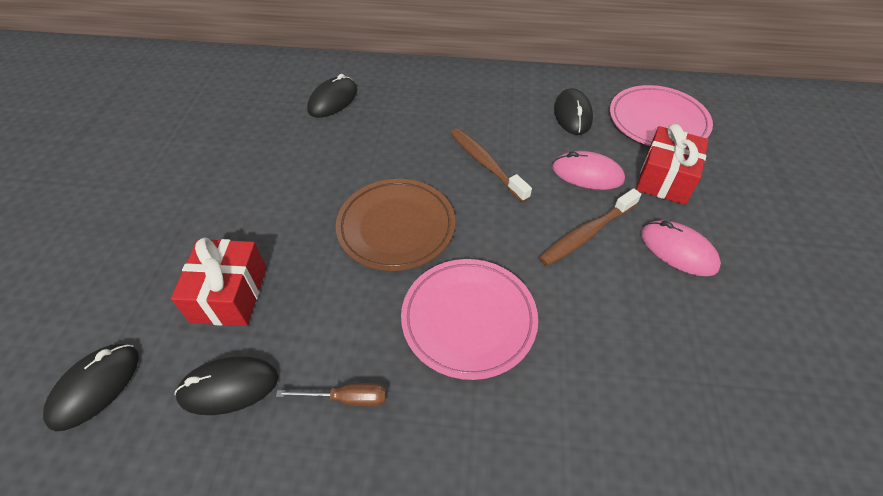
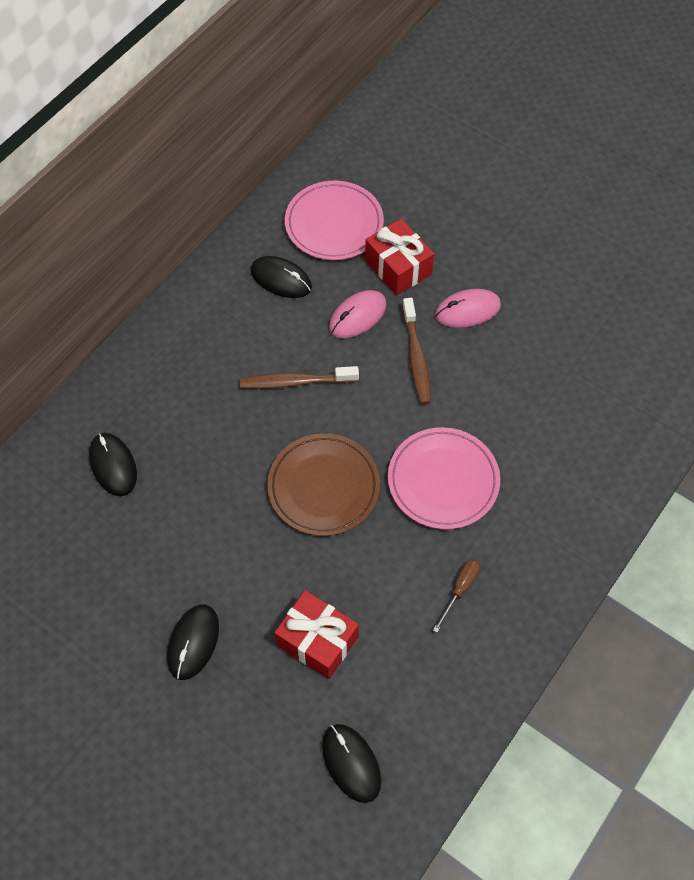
camera: 60 degrees left, 10 degrees up
(229, 387) = (406, 666): black mouse -> black mouse (193, 642)

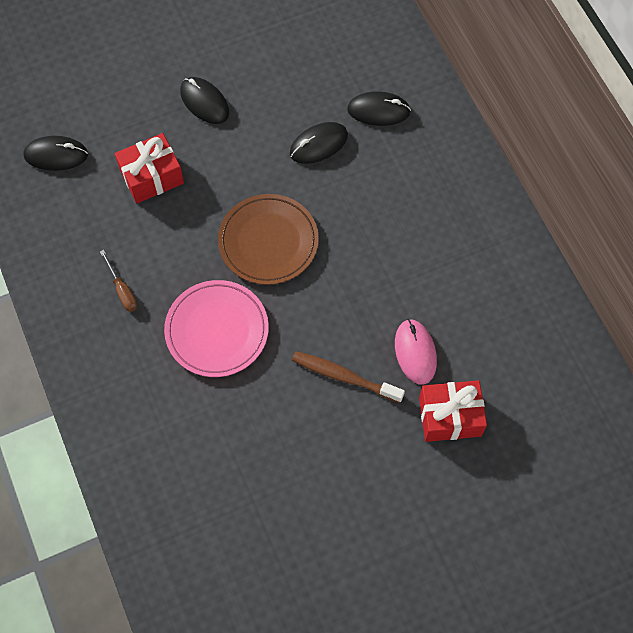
camera: 120 degrees right, 5 degrees up
(281, 279) = (491, 310): black mouse -> black mouse (318, 144)
(295, 382) = (377, 269): brown toothbrush -> none
(334, 224) = (531, 388): pink plate -> none
(467, 310) = (367, 449): pink mouse -> none

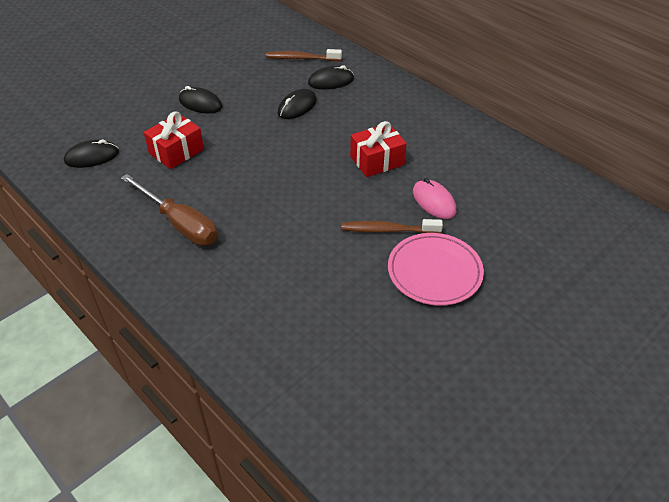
camera: 20 degrees left, 20 degrees down
(122, 290) = (179, 223): brown screwdriver -> brown screwdriver, size x2.12
(217, 330) = (270, 228): pink plate -> pink plate (434, 272)
(268, 242) = (286, 166): brown plate -> none
(357, 55) = (301, 58): none -> brown toothbrush
(450, 416) = (483, 232): red gift -> red gift (377, 160)

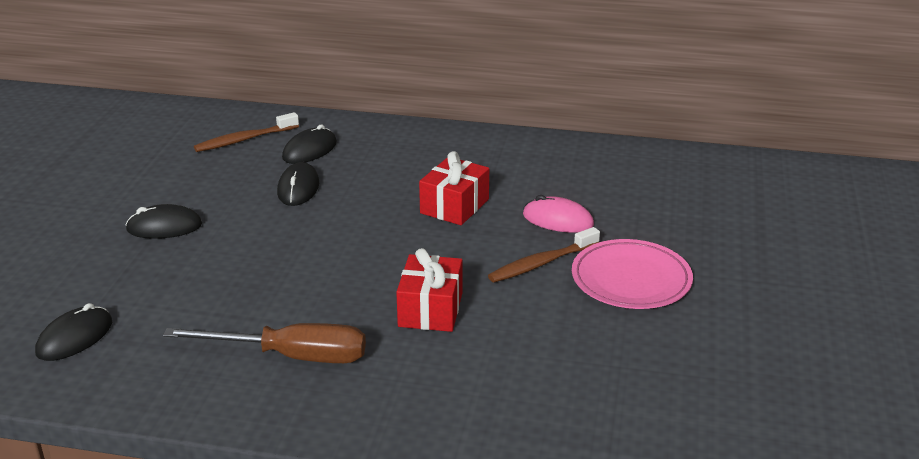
camera: 35 degrees left, 15 degrees down
(176, 151) = (193, 287): red gift -> red gift (430, 309)

